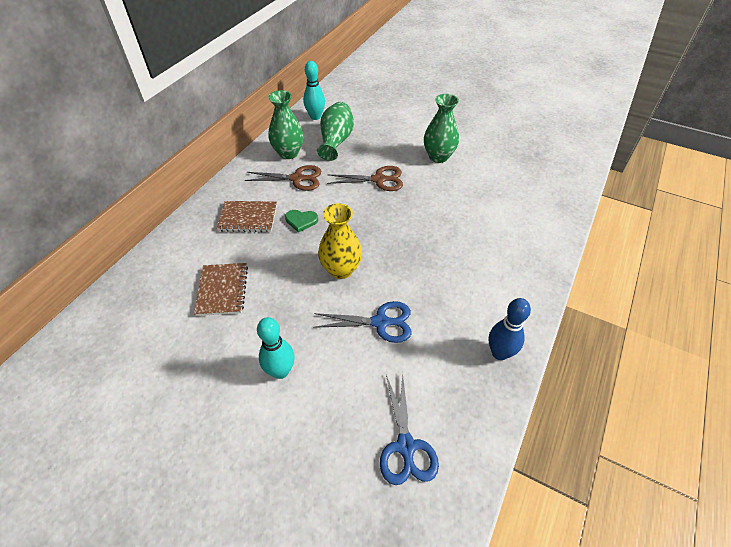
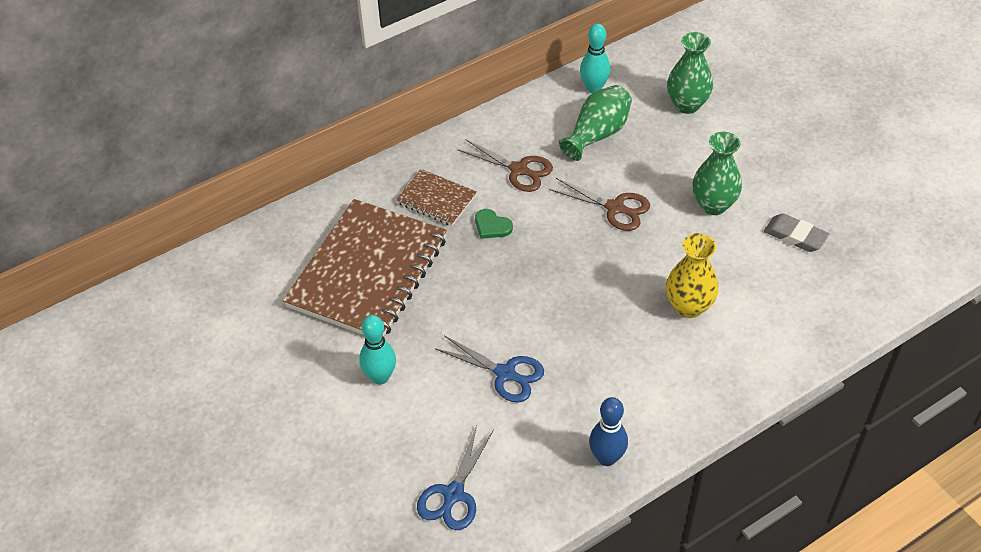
camera: 30 degrees right, 0 degrees up
(222, 290) = (368, 272): brown notebook -> brown notebook, size x2.12
(288, 153) = (529, 131): green vase -> green vase (687, 105)
(341, 269) = (500, 301): yellow vase -> yellow vase (688, 306)
(499, 157) = (795, 236): none -> grey eraser

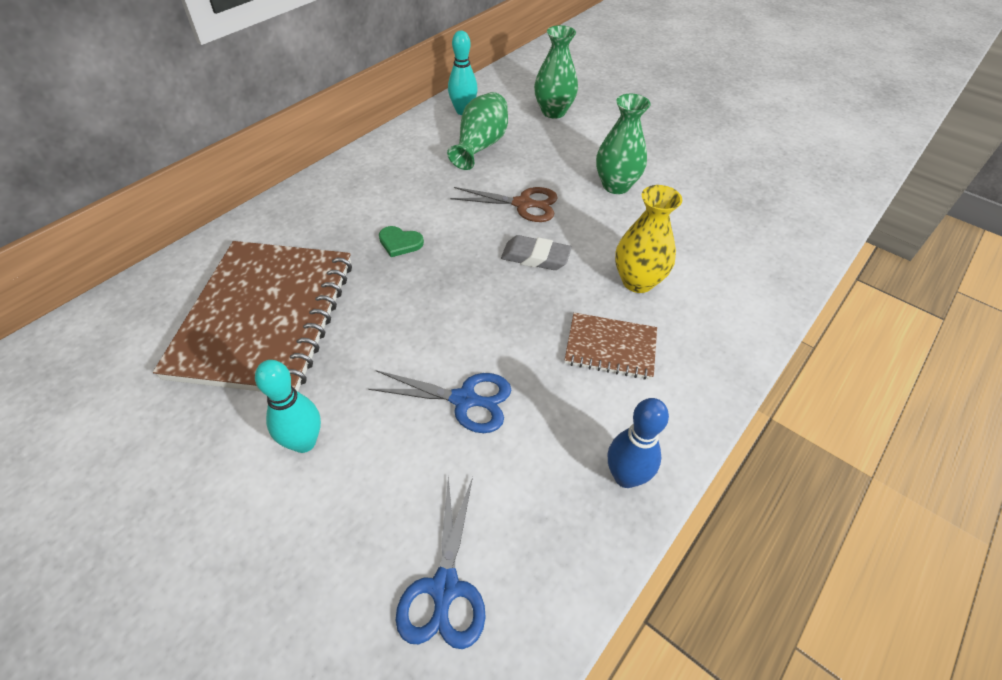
camera: 20 degrees left, 0 degrees up
(436, 199) = (331, 228): brown notebook -> brown notebook (610, 347)
(518, 170) = (412, 187): brown scissors -> none
(795, 236) = (704, 198): grey eraser -> grey eraser (535, 257)

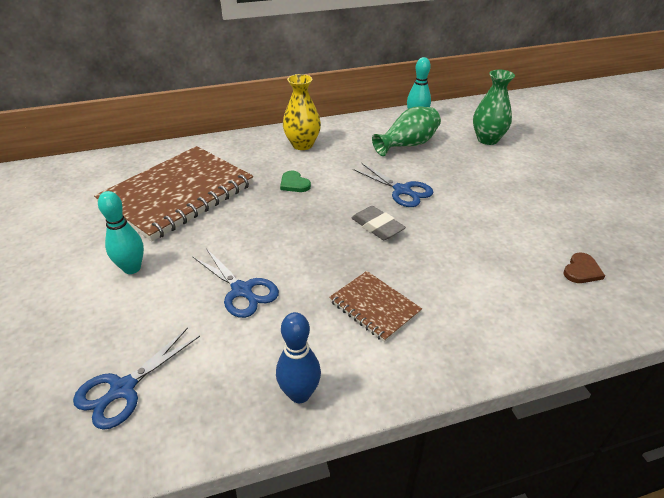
camera: 35 degrees right, 10 degrees down
(523, 204) = (402, 190): brown scissors -> blue scissors
(616, 185) = (490, 203): green vase -> none
(637, 281) = (441, 273): yellow vase -> yellow vase (302, 145)
(742, 224) = (581, 270): none -> brown heart

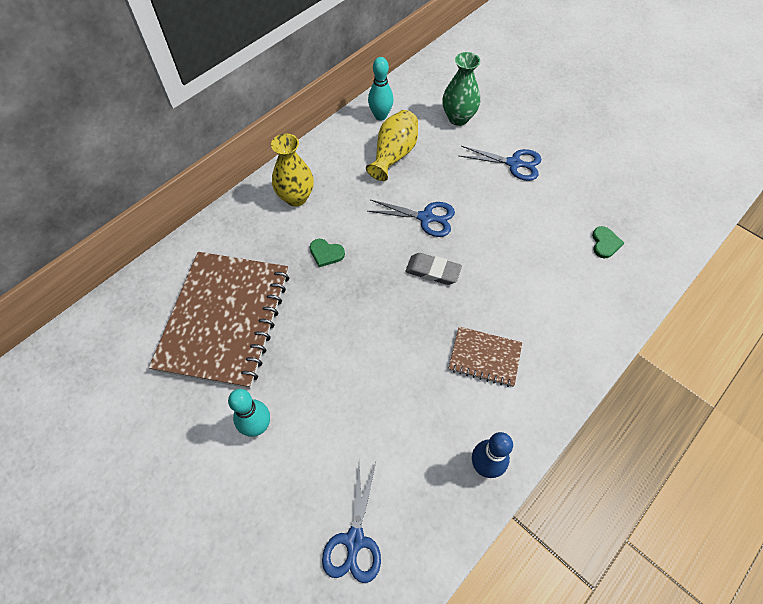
camera: 30 degrees left, 20 degrees up
(242, 290) = (372, 397): blue scissors -> blue scissors (514, 163)
(407, 144) = (393, 155): green vase -> yellow vase
(581, 270) = (605, 243): brown heart -> green heart

